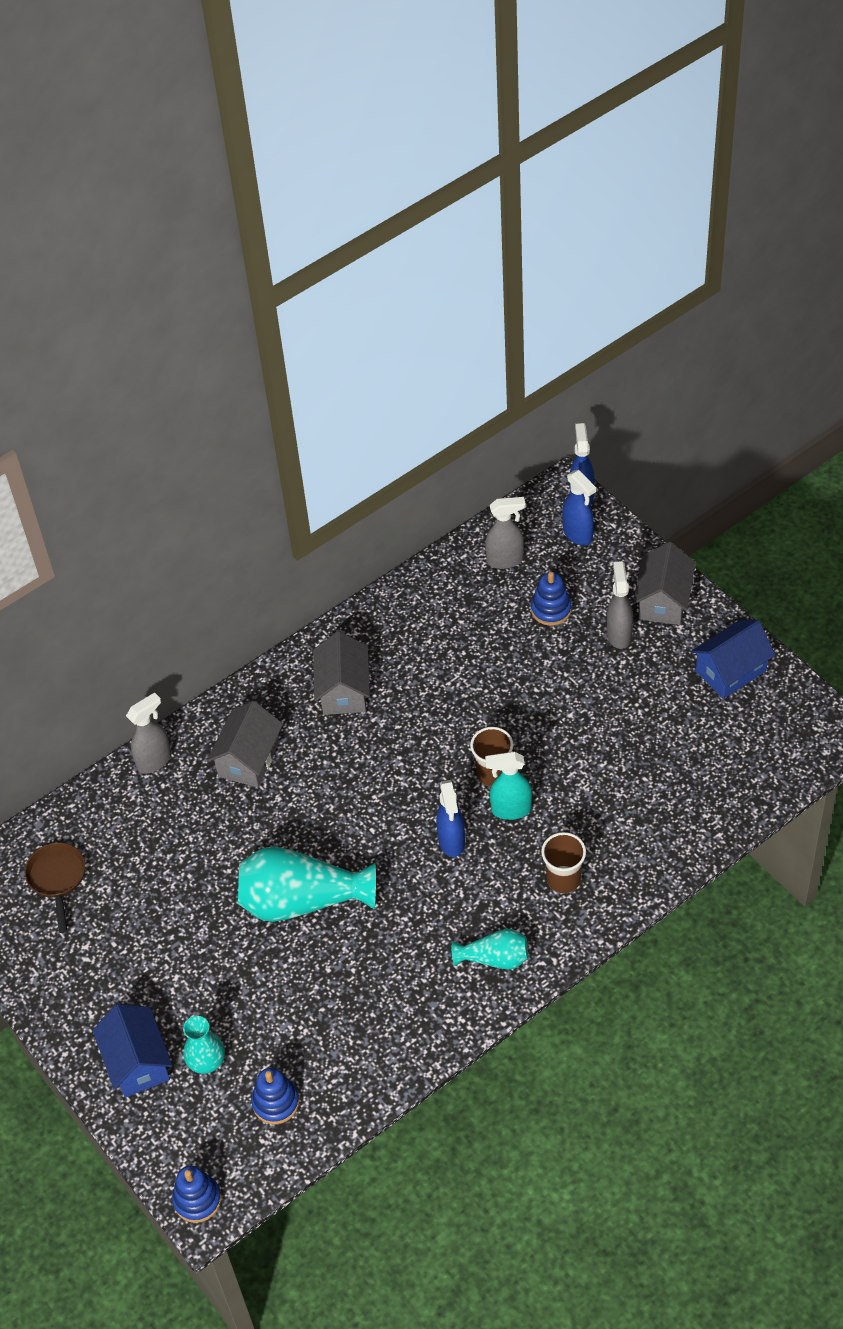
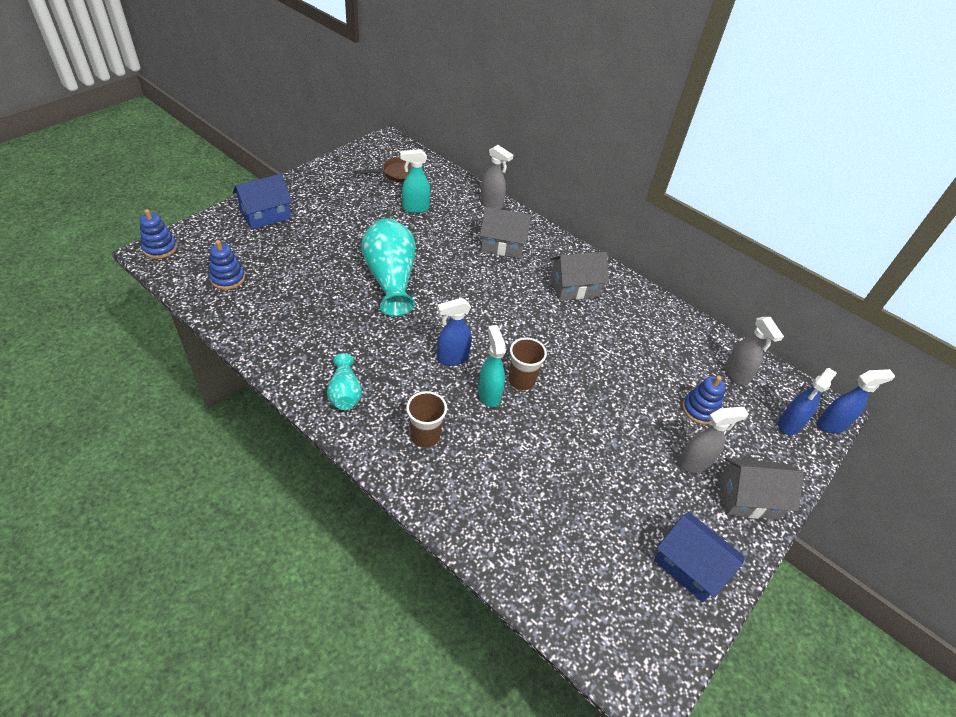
camera: 70 degrees right, 5 degrees down
(150, 861) = (415, 208): none -> turquoise spray bottle
(206, 1061) = (264, 244): turquoise vase -> none

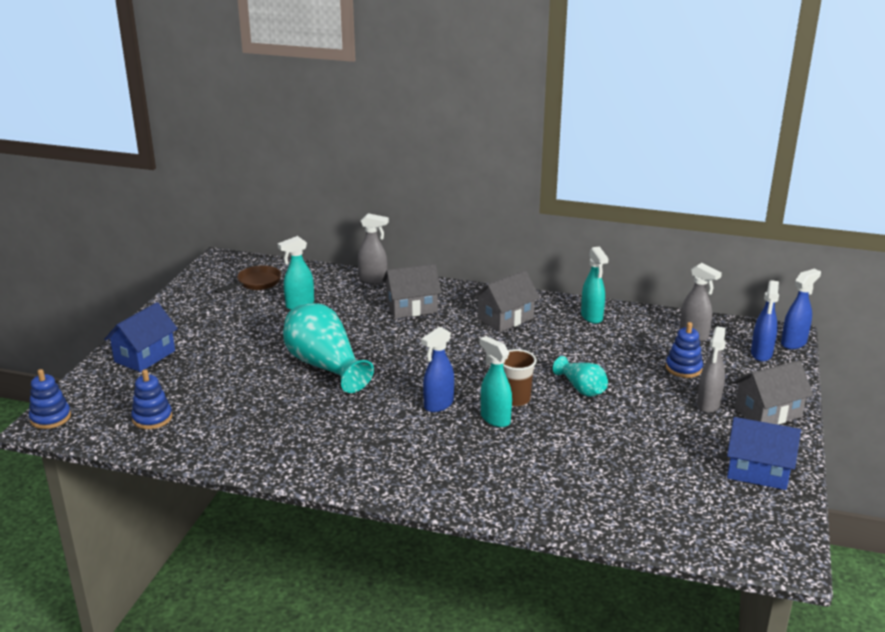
camera: 20 degrees left, 20 degrees down
(345, 393) = (358, 463): turquoise vase -> turquoise vase (581, 388)
(425, 436) = (463, 467): brown cup -> none
(653, 316) = (592, 317): none -> turquoise spray bottle
(694, 463) = (708, 405): grey spray bottle -> grey spray bottle turned 150 degrees clockwise

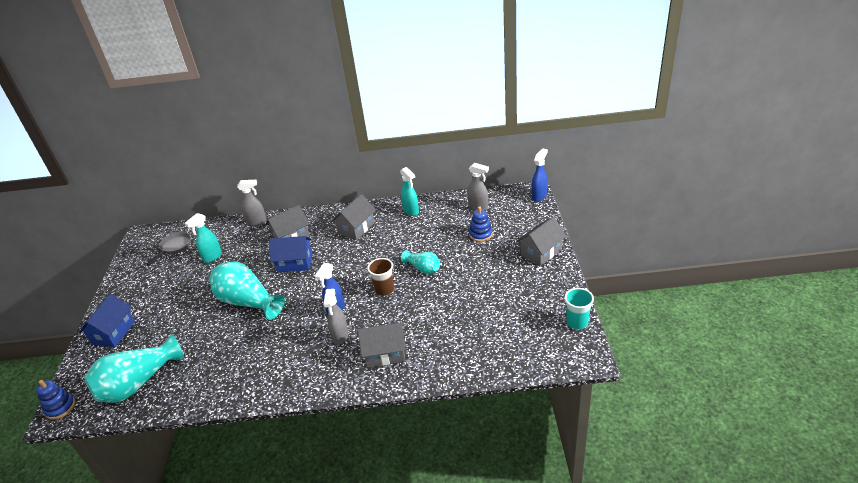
camera: 15 degrees left, 10 degrees up
(152, 418) = (138, 383): blue stacking toy -> turquoise vase
(256, 283) = (174, 247): brown pan -> grey pan
(486, 473) = (385, 353): none -> grey house
(495, 419) = (376, 309): turquoise spray bottle -> none
(708, 405) = (504, 257): grey spray bottle -> grey spray bottle (340, 336)
(758, 471) = (549, 298): blue house -> blue house (295, 263)
(761, 354) = (523, 210): blue spray bottle -> none
(789, 512) = (577, 322): none -> turquoise cup

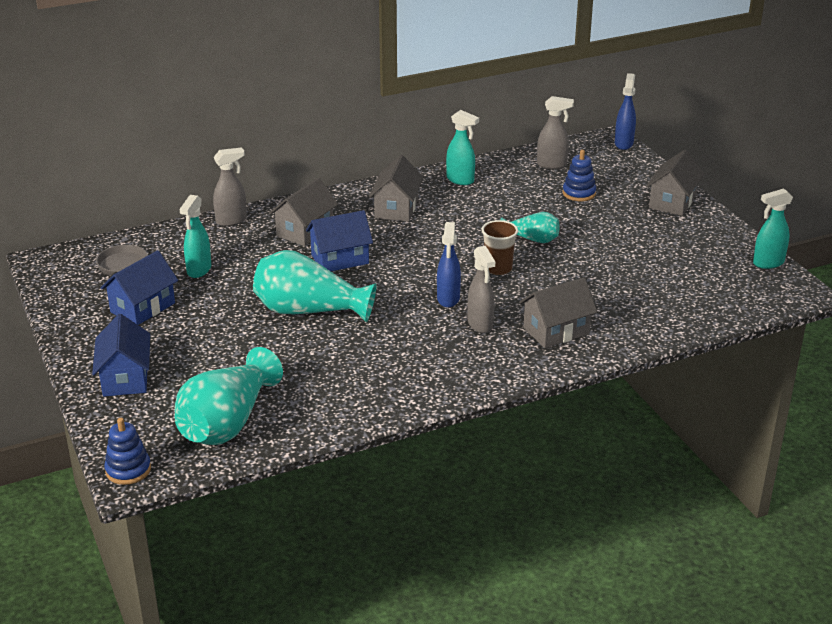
camera: 25 degrees left, 5 degrees down
(162, 280) = (143, 307): none -> blue house
(577, 322) = (768, 263): turquoise cup -> turquoise spray bottle

